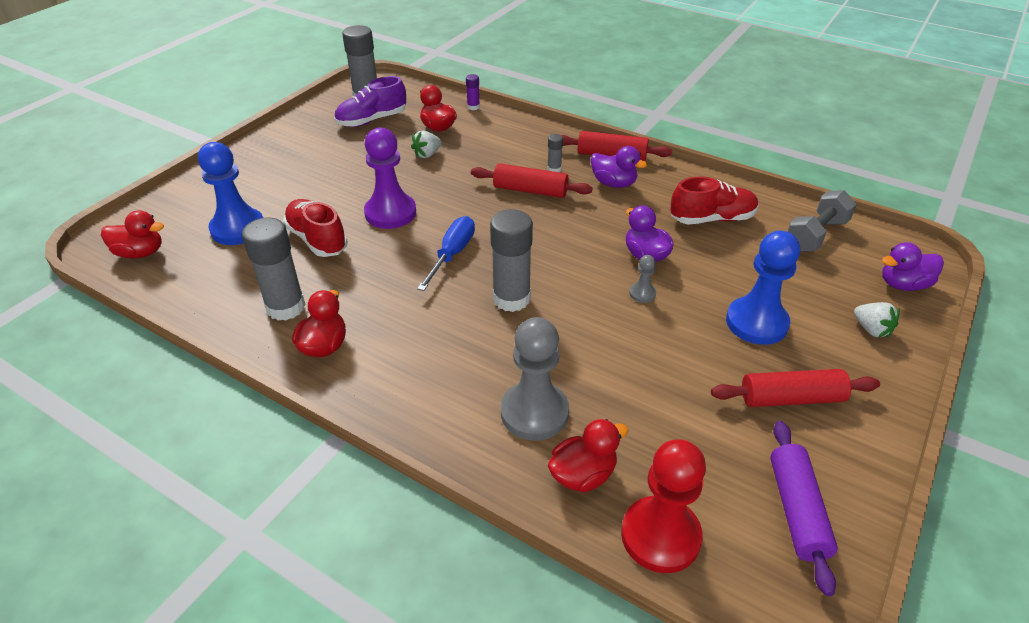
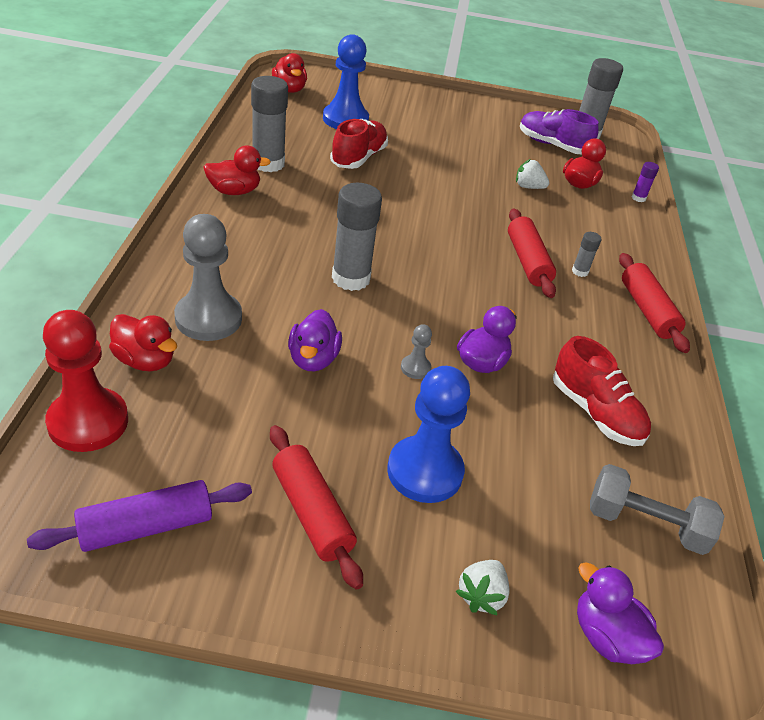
camera: 60 degrees right, 0 degrees up
(390, 213) = (422, 186): purple pawn -> none
(452, 254) = (390, 231): blue screwdriver -> none
(614, 183) = (594, 320): purple duck -> purple duck (313, 359)

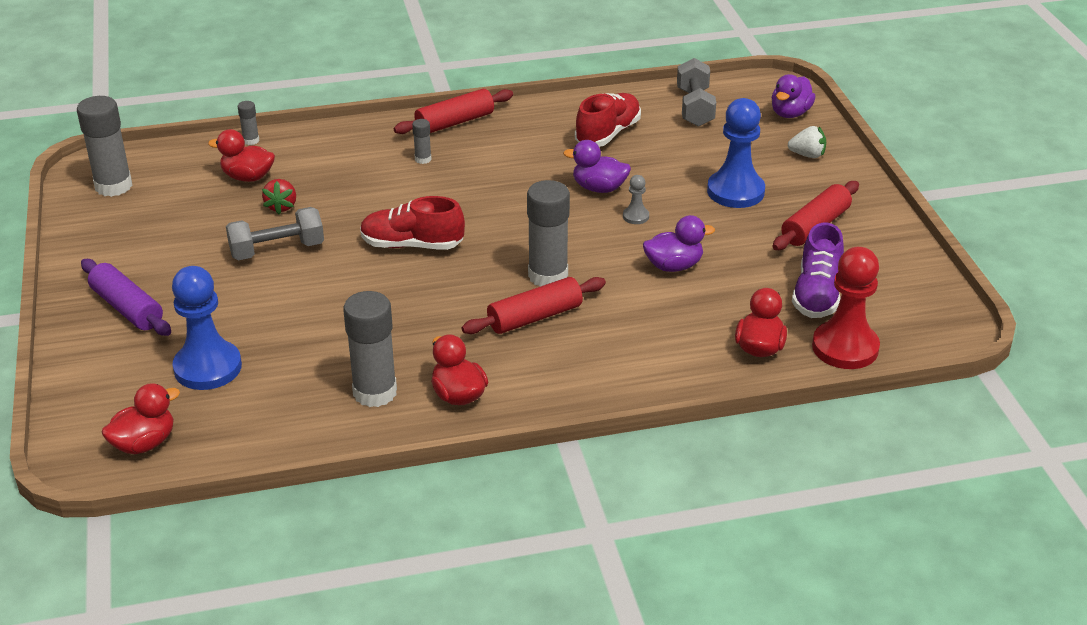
camera: 105 degrees left, 5 degrees down
(146, 527) = (894, 285): purple rolling pin -> purple rolling pin (127, 308)
(208, 318) = (678, 335): grey pawn -> none
(358, 158) = (306, 331): red shoe -> red shoe (412, 245)
(467, 171) = (277, 250): none -> grey dumbbell
(527, 261) = (431, 187): red rolling pin -> red rolling pin (534, 317)
(528, 187) = (281, 207): white strawberry -> red strawberry
(552, 145) = (163, 205): purple shoe -> purple shoe (816, 294)
(638, 198) = (251, 140): purple glue stick -> grey glue stick

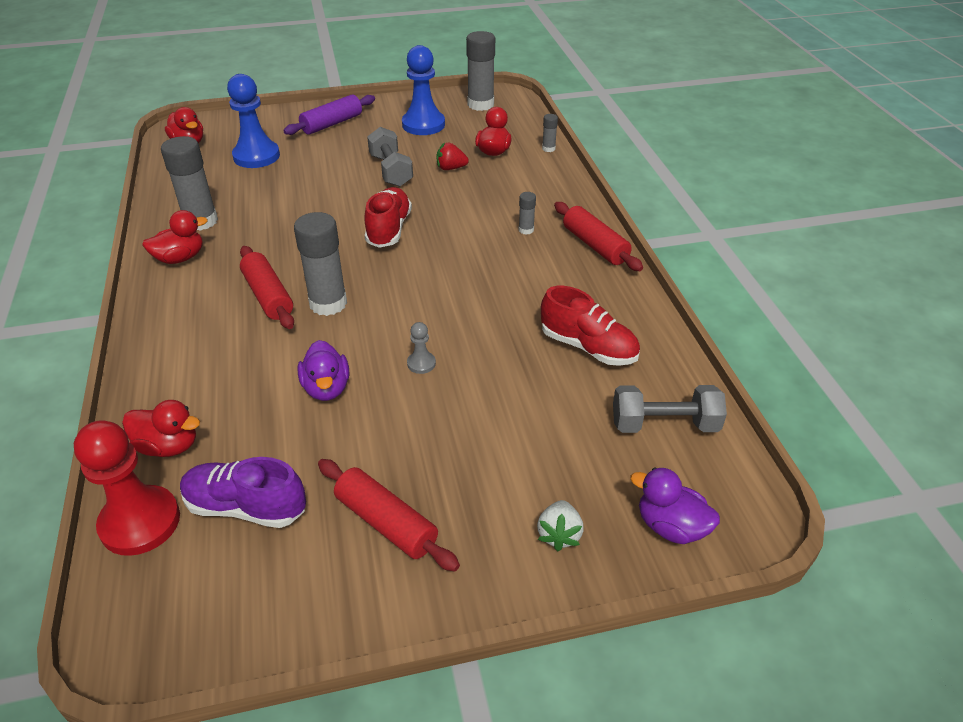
camera: 90 degrees right, 5 degrees up
(599, 188) = (476, 338): purple duck -> none
(735, 191) = (468, 450): blue pawn -> blue pawn (423, 125)

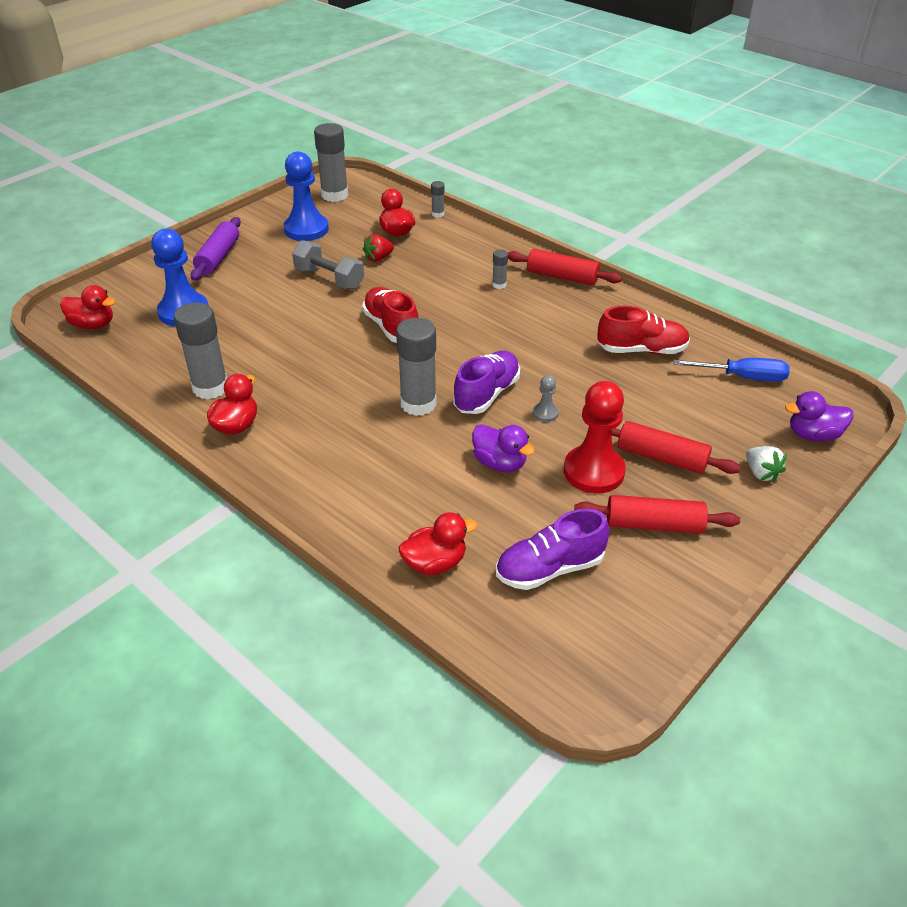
camera: 35 degrees left, 0 degrees up
(140, 522) = (487, 621): red pawn -> red pawn (593, 471)
(268, 296) = (360, 420): red rolling pin -> red rolling pin (661, 457)
(393, 322) = (487, 394): none -> purple shoe
(664, 424) = (743, 377): grey dumbbell -> blue screwdriver

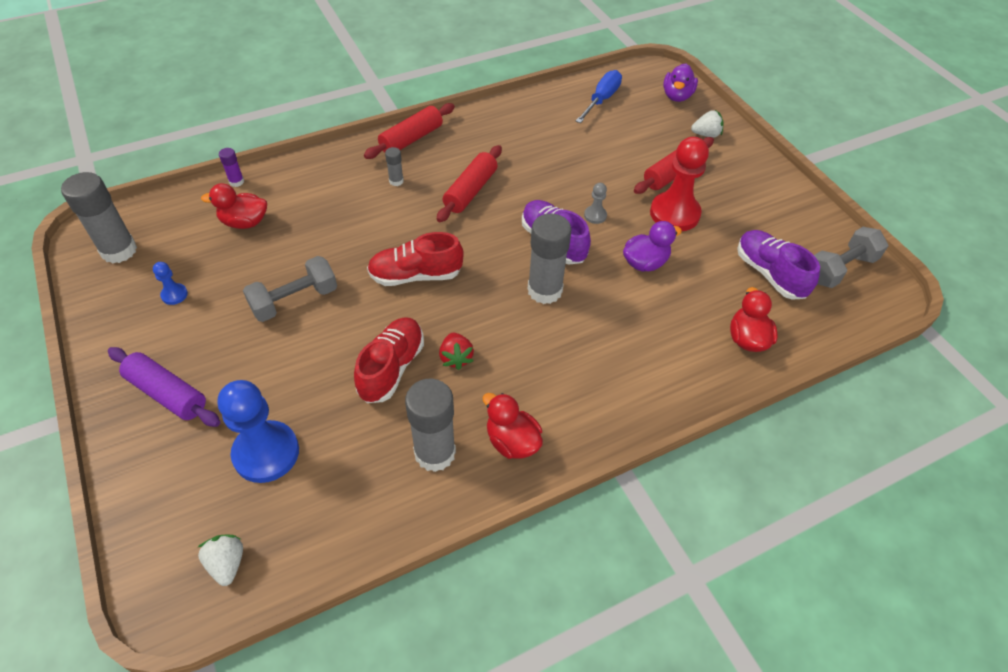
camera: 70 degrees left, 10 degrees up
(93, 325) = (227, 564): red duck -> white strawberry
(306, 229) = (174, 295): blue pawn -> blue pawn, size x0.45
(378, 258) = (285, 250): red strawberry -> red strawberry (456, 358)
(438, 214) = (236, 182): grey glue stick -> purple glue stick
(549, 569) = (769, 274): purple shoe -> purple shoe turned 150 degrees clockwise
(604, 638) = (840, 269): none -> grey dumbbell
(641, 350) = (542, 134): red shoe -> red shoe (391, 368)
(654, 524) = (740, 204): red rolling pin -> red rolling pin (470, 191)

